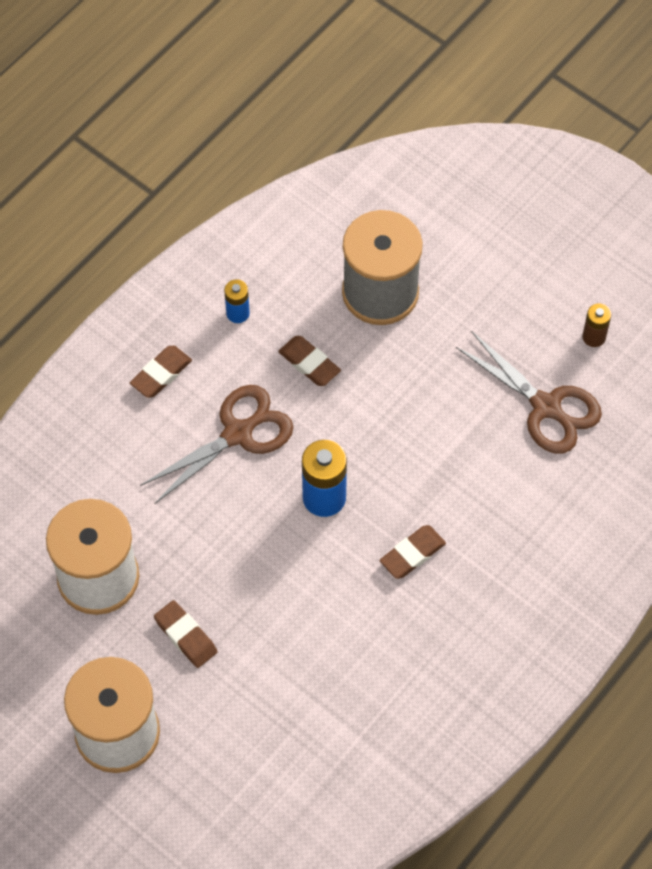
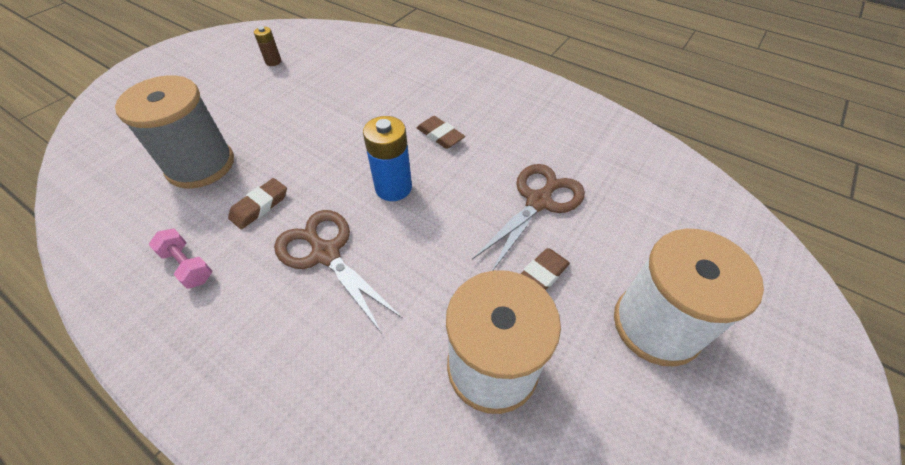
camera: 95 degrees left, 10 degrees down
(161, 374) = (244, 330): brown eraser -> none
(238, 313) = (188, 266): blue battery -> pink dumbbell
(546, 407) = (324, 79): brown scissors -> brown scissors (539, 201)

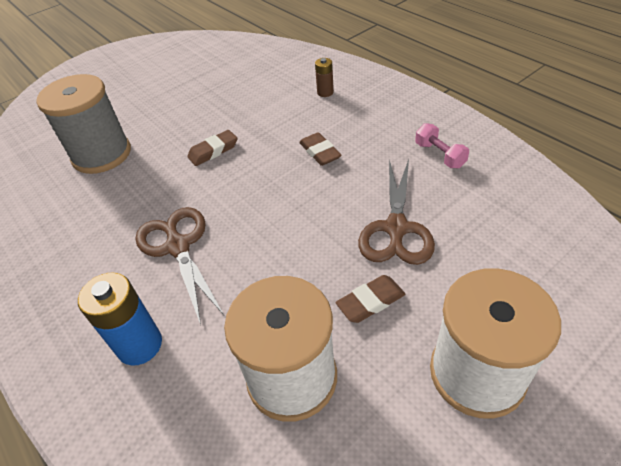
camera: 20 degrees right, 5 degrees down
(188, 266) = (64, 238): pink dumbbell -> pink dumbbell (439, 155)
(260, 206) = (137, 196): brown eraser -> brown eraser (213, 151)
(273, 62) = (191, 69): brown battery -> brown battery (325, 92)
(393, 188) = (258, 196): blue battery -> blue battery (139, 345)
(539, 201) = (396, 229): brown scissors -> brown scissors turned 135 degrees clockwise

